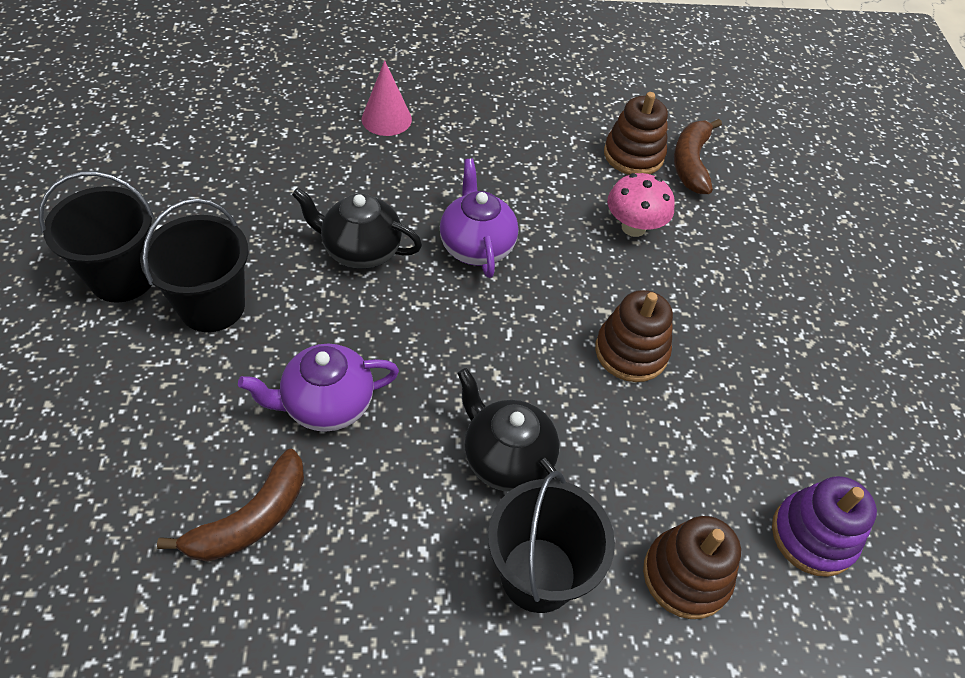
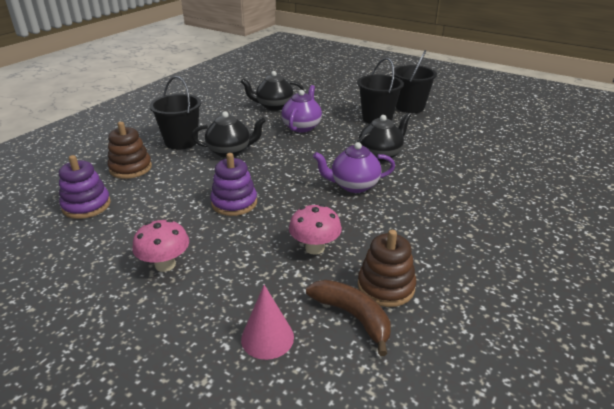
camera: 130 degrees right, 20 degrees down
(251, 519) = (273, 106): brown banana -> black teapot
(386, 119) = (492, 193): pink cone -> pink cone (267, 338)
(476, 246) = (353, 185): purple teapot -> purple teapot turned 150 degrees clockwise
(631, 352) = (234, 203): brown stacking toy -> purple stacking toy
(789, 339) = (165, 264): none -> pink mushroom

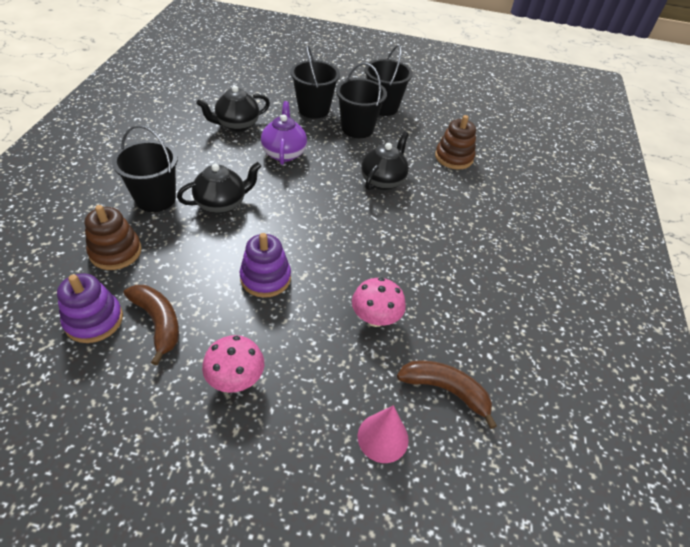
camera: 25 degrees left, 15 degrees up
(131, 216) = (158, 322): none -> brown banana
(345, 103) = (313, 109): none -> black bucket
(353, 185) = (375, 228): purple teapot -> none
(386, 287) = (458, 348): brown stacking toy -> brown stacking toy (454, 157)

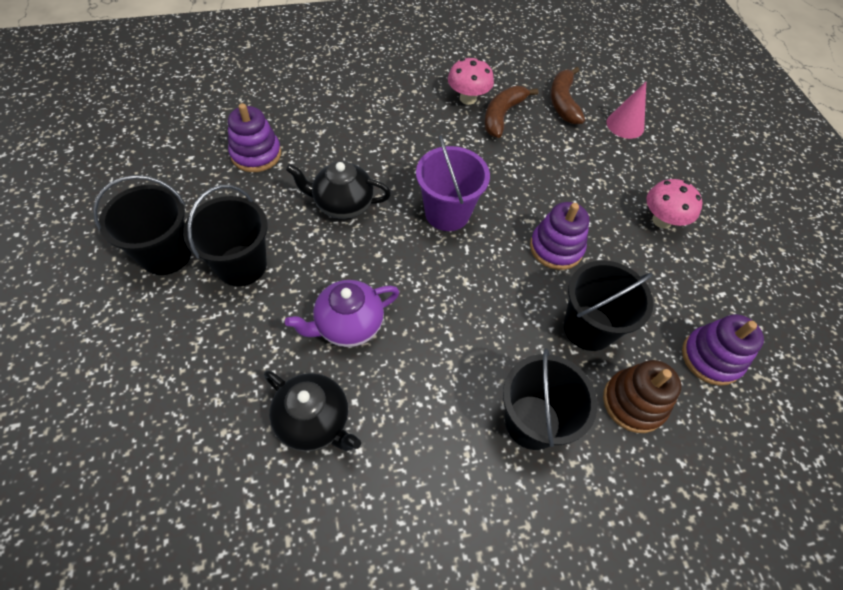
camera: 115 degrees left, 10 degrees up
(158, 322) = (668, 304): brown banana -> brown banana (502, 115)
(222, 204) = (488, 342): black teapot -> none
(313, 109) = (215, 338): black bucket -> black bucket (588, 328)
(343, 229) = (447, 213): none -> purple bucket
(375, 318) = (535, 156): pink mushroom -> pink mushroom (468, 98)
(454, 157) = (256, 154): brown stacking toy -> purple stacking toy

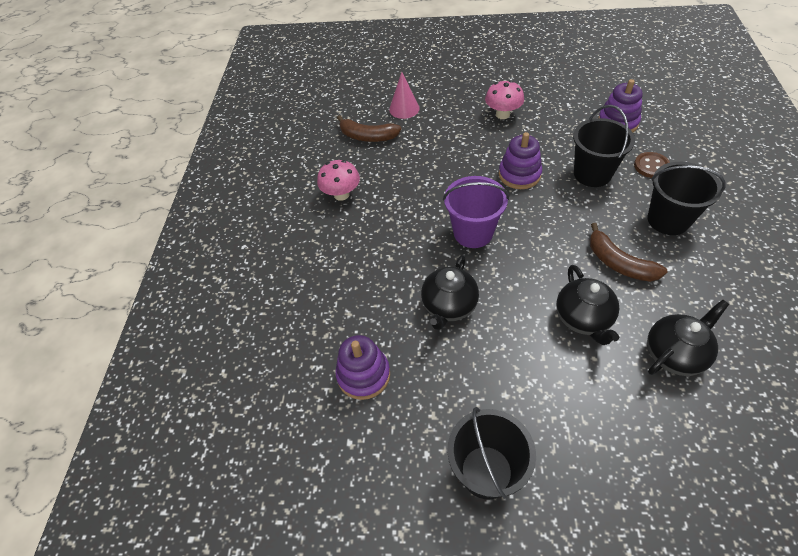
camera: 65 degrees left, 5 degrees down
(241, 265) = (509, 398): black bucket -> none
(348, 325) = (583, 319): purple teapot -> black teapot
(502, 115) = (370, 176): brown banana -> brown banana (619, 263)
(633, 402) = (651, 166): brown stacking toy -> brown button

